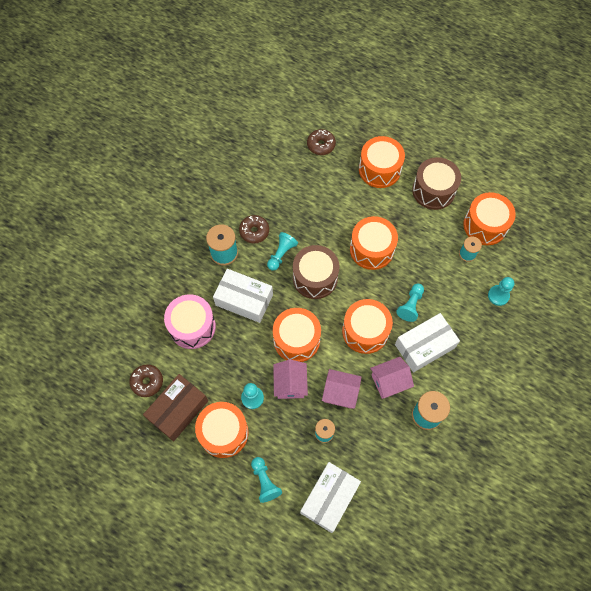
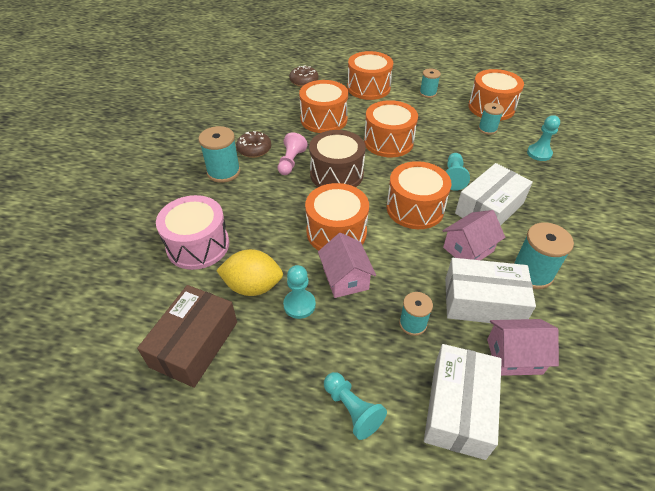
camera: 15 degrees left, 20 degrees down
(147, 382) = (142, 319): brown donut -> none
(223, 433) = (270, 357): orange drum -> orange drum (324, 119)
(224, 374) = (253, 286): none -> yellow lemon
(244, 300) = (259, 207): white box -> white box (483, 302)
(281, 254) = (291, 162): turquoise pawn -> pink pawn
(340, 392) = (414, 273): pink house -> pink house (514, 356)
(433, 190) = (428, 93): brown drum -> turquoise spool

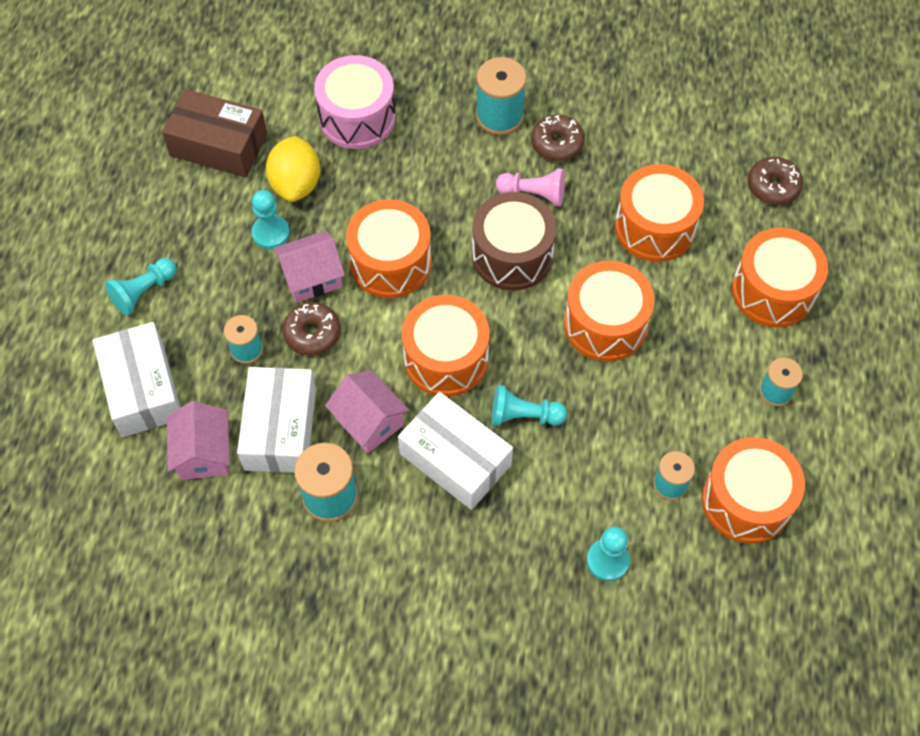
camera: 85 degrees right, 15 degrees up
(397, 279) = (312, 333): none -> brown donut
(458, 408) = (143, 389): white box -> white box turned 60 degrees clockwise

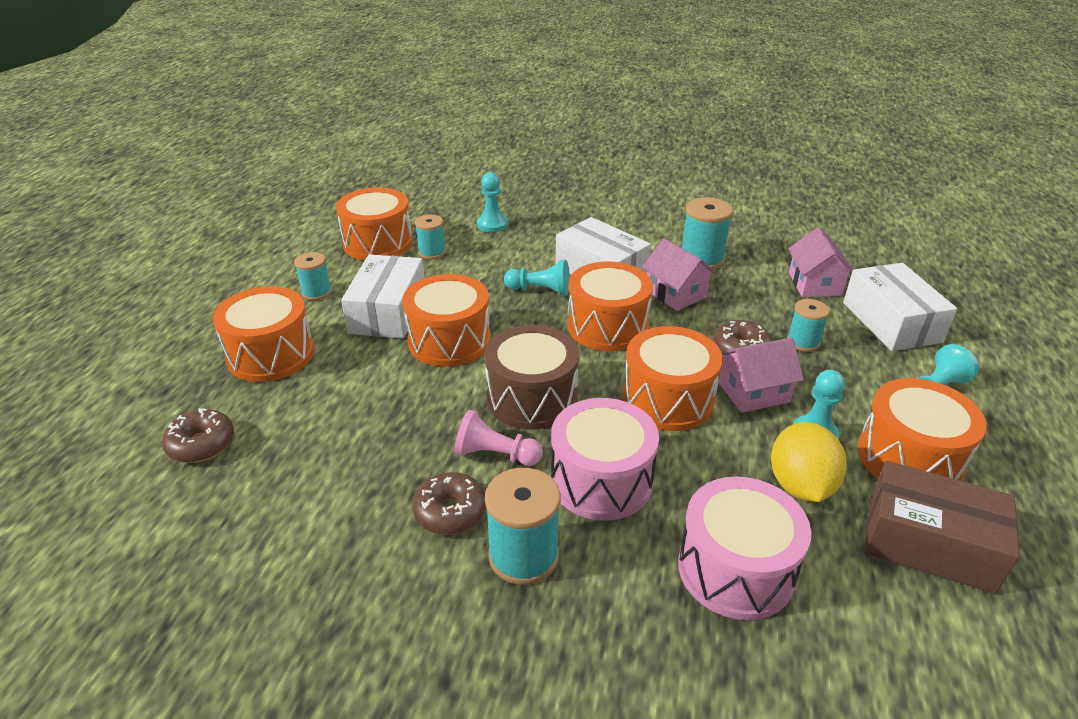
camera: 175 degrees left, 25 degrees down
(280, 429) = (752, 293): white box -> white box (388, 312)
(448, 177) = (601, 480): none -> pink drum
(655, 227) = (364, 413): orange drum -> orange drum (909, 458)

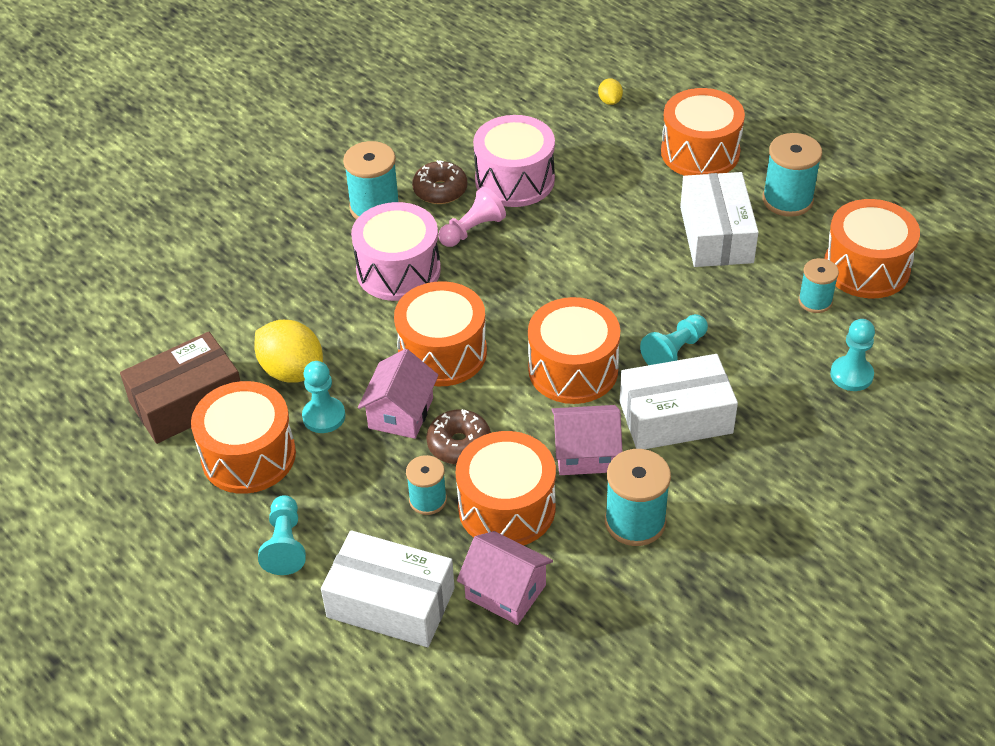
camera: 125 degrees right, 10 degrees up
(201, 444) = (610, 101): brown donut -> yellow lemon
(316, 292) = (787, 200): turquoise spool -> turquoise spool, size x1.60
(388, 312) = (716, 234): white box -> white box turned 45 degrees clockwise
(449, 340) = (637, 257): orange drum -> orange drum (506, 508)
(532, 398) = (516, 274): brown drum -> none
(735, 569) = (271, 293): pink drum -> pink drum (514, 180)

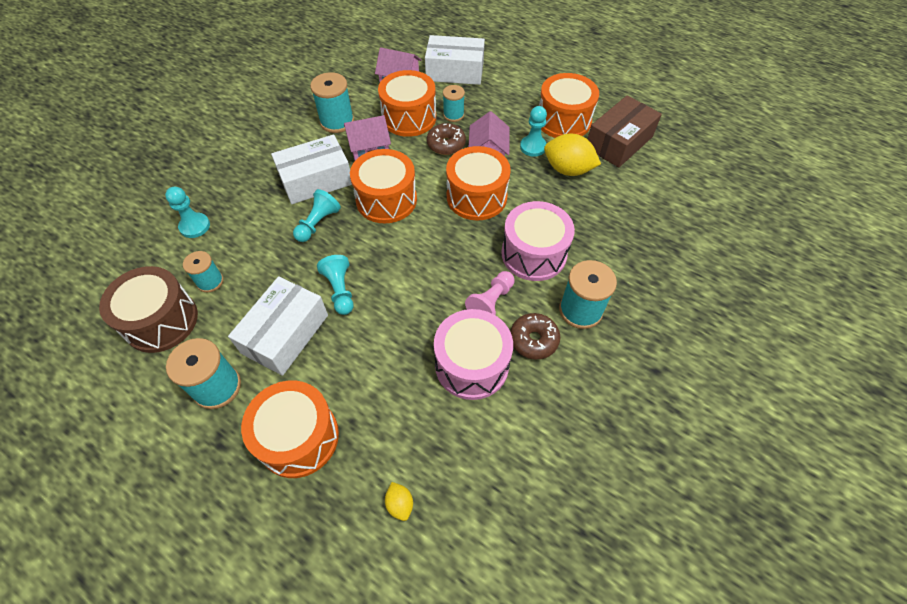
camera: 165 degrees right, 10 degrees up
(285, 544) = (519, 85): turquoise pawn -> turquoise pawn (340, 290)
(716, 234) = (285, 334): white box -> white box turned 45 degrees clockwise
(866, 268) = (161, 321): orange drum -> brown drum

